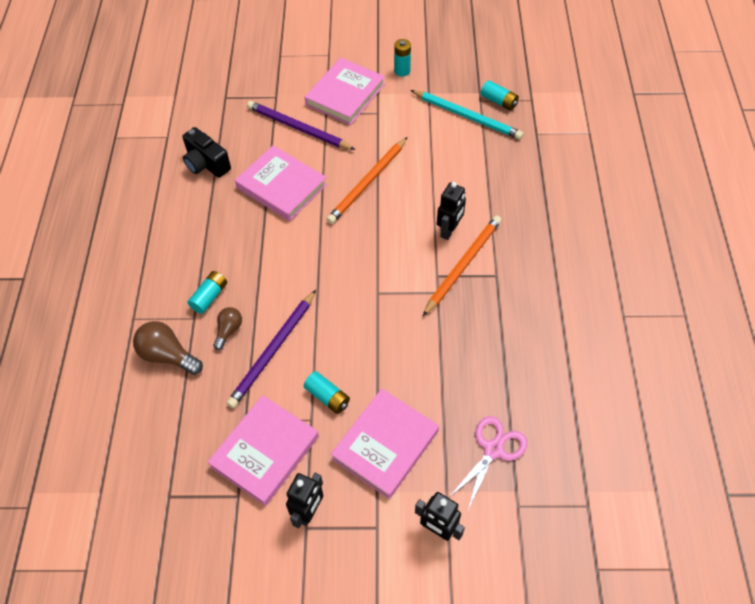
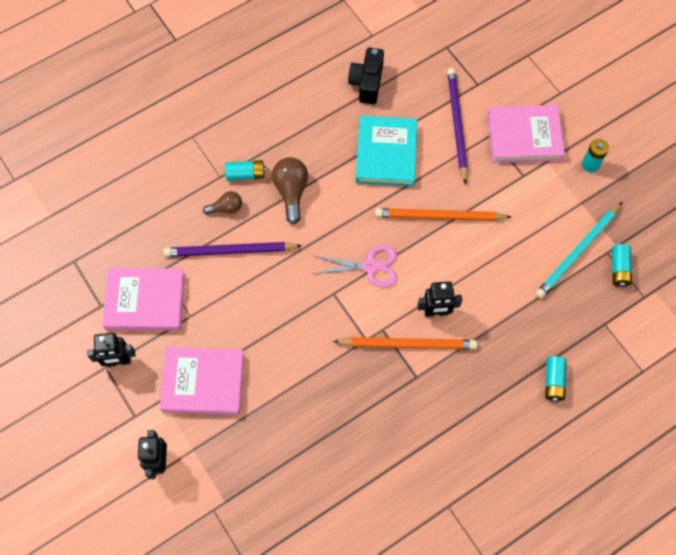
camera: 55 degrees right, 10 degrees up
(168, 355) = (178, 182): brown light bulb -> brown light bulb (291, 192)
(281, 186) = (386, 153): pink book -> turquoise book
(327, 397) = (216, 315): turquoise battery -> turquoise battery (553, 381)
(466, 116) = (578, 252): turquoise pencil -> turquoise pencil turned 45 degrees clockwise
(493, 449) = (249, 465): pink scissors -> pink scissors (371, 266)

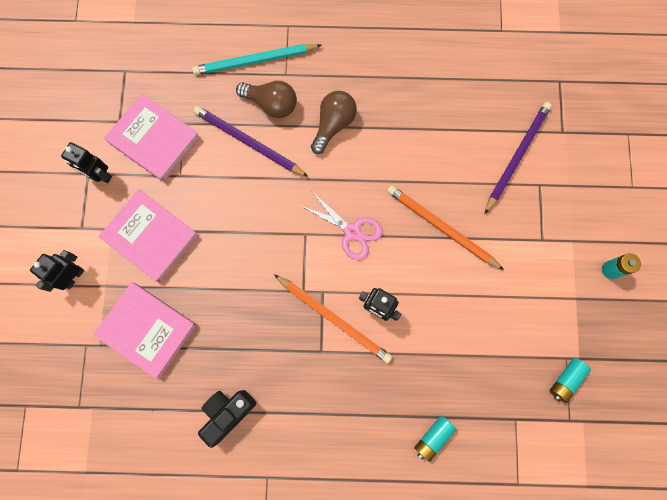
camera: 35 degrees right, 10 degrees up
(226, 208) = (271, 104): brown light bulb -> brown light bulb, size x1.63
(246, 174) = (307, 85): turquoise battery -> none
(367, 83) = (465, 70): black camera -> black camera (227, 413)
(386, 153) = (436, 142): turquoise book -> none
(524, 136) = (569, 205): pink book -> pink book (147, 330)
(578, 252) = (540, 340): turquoise pencil -> turquoise pencil (255, 61)

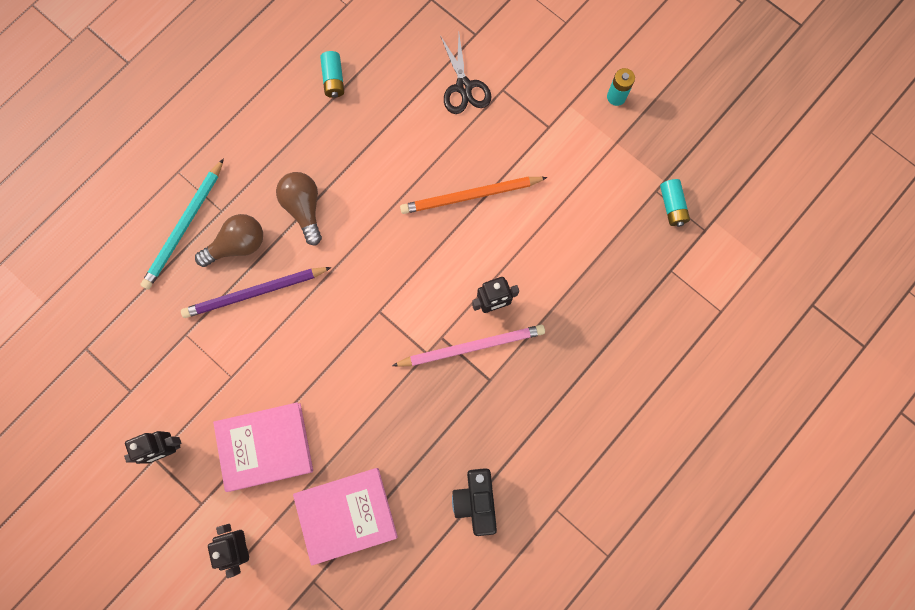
camera: 50 degrees left, 0 degrees up
(154, 140) = (177, 373): pink book -> none
(334, 318) = (471, 346): orange pencil -> pink pencil
(352, 231) = (411, 270): pink scissors -> none
(433, 437) = (633, 347): turquoise battery -> turquoise battery (333, 79)
(516, 157) = (464, 87): purple pencil -> black scissors

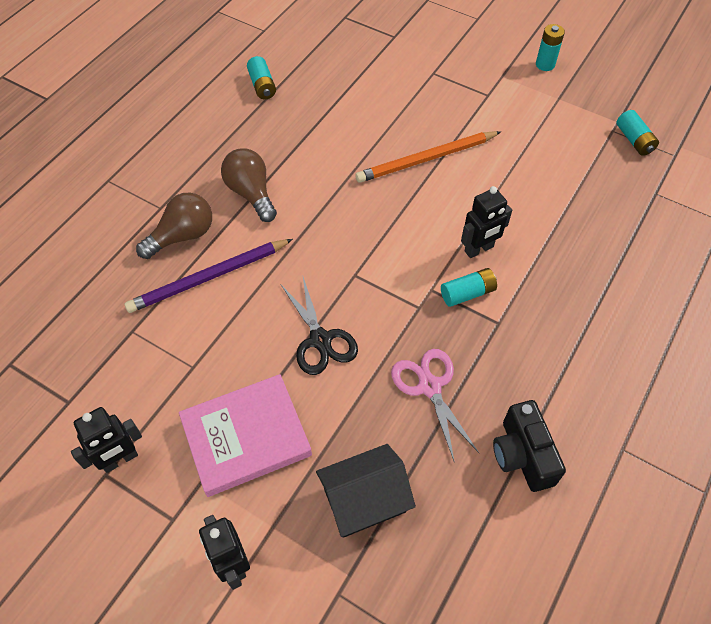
camera: 10 degrees left, 20 degrees down
(185, 226) = (120, 227): turquoise pencil -> none
(346, 515) = (364, 500): pink book -> black house
(417, 428) = (429, 386): none -> pink scissors
(464, 87) = (394, 75): black scissors -> black scissors (320, 340)
(471, 346) = (467, 293): pink pencil -> turquoise battery

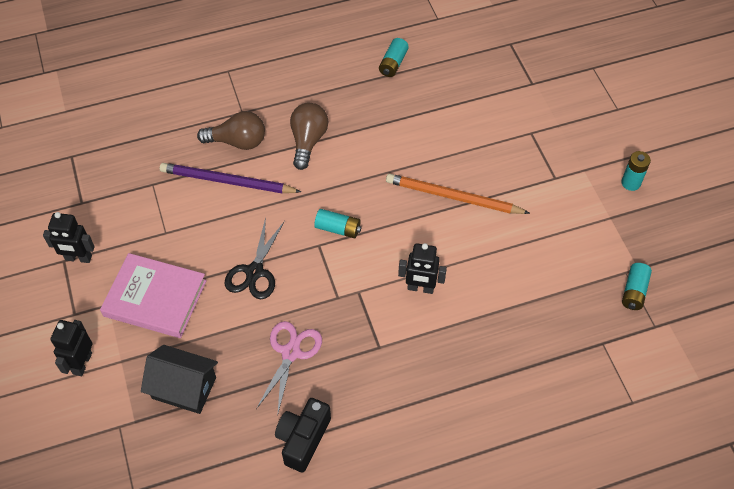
camera: 40 degrees right, 0 degrees up
(467, 293) = (379, 312): turquoise battery -> turquoise battery (338, 229)

